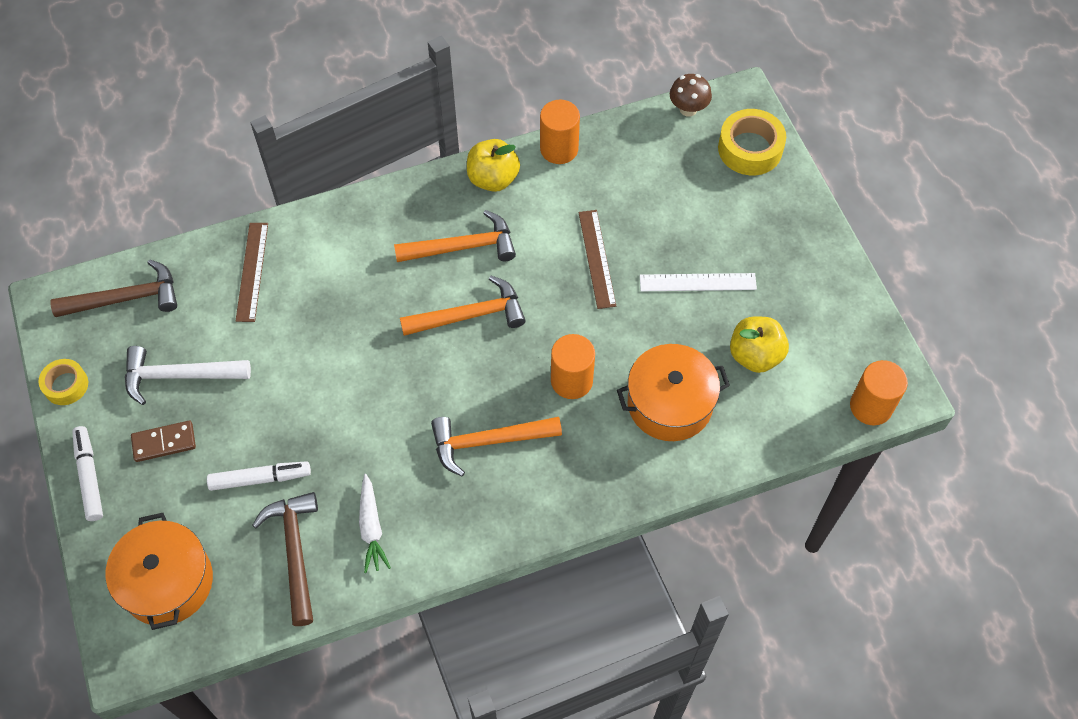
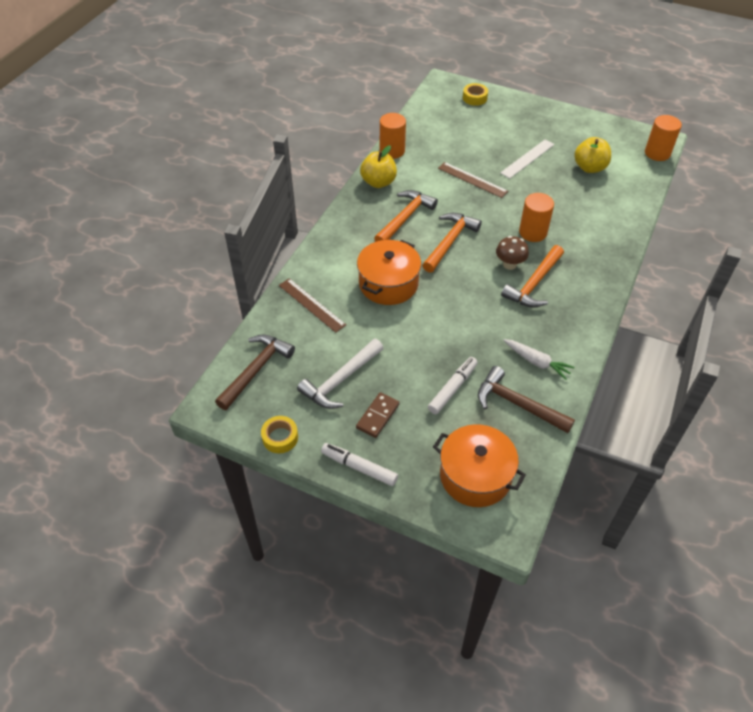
camera: 45 degrees left, 10 degrees down
(669, 403) = (584, 210): orange pot -> orange pot (388, 283)
(688, 109) = (427, 100): brown mushroom -> brown mushroom (509, 264)
(750, 149) = (474, 98): yellow tape -> yellow tape, size x0.62

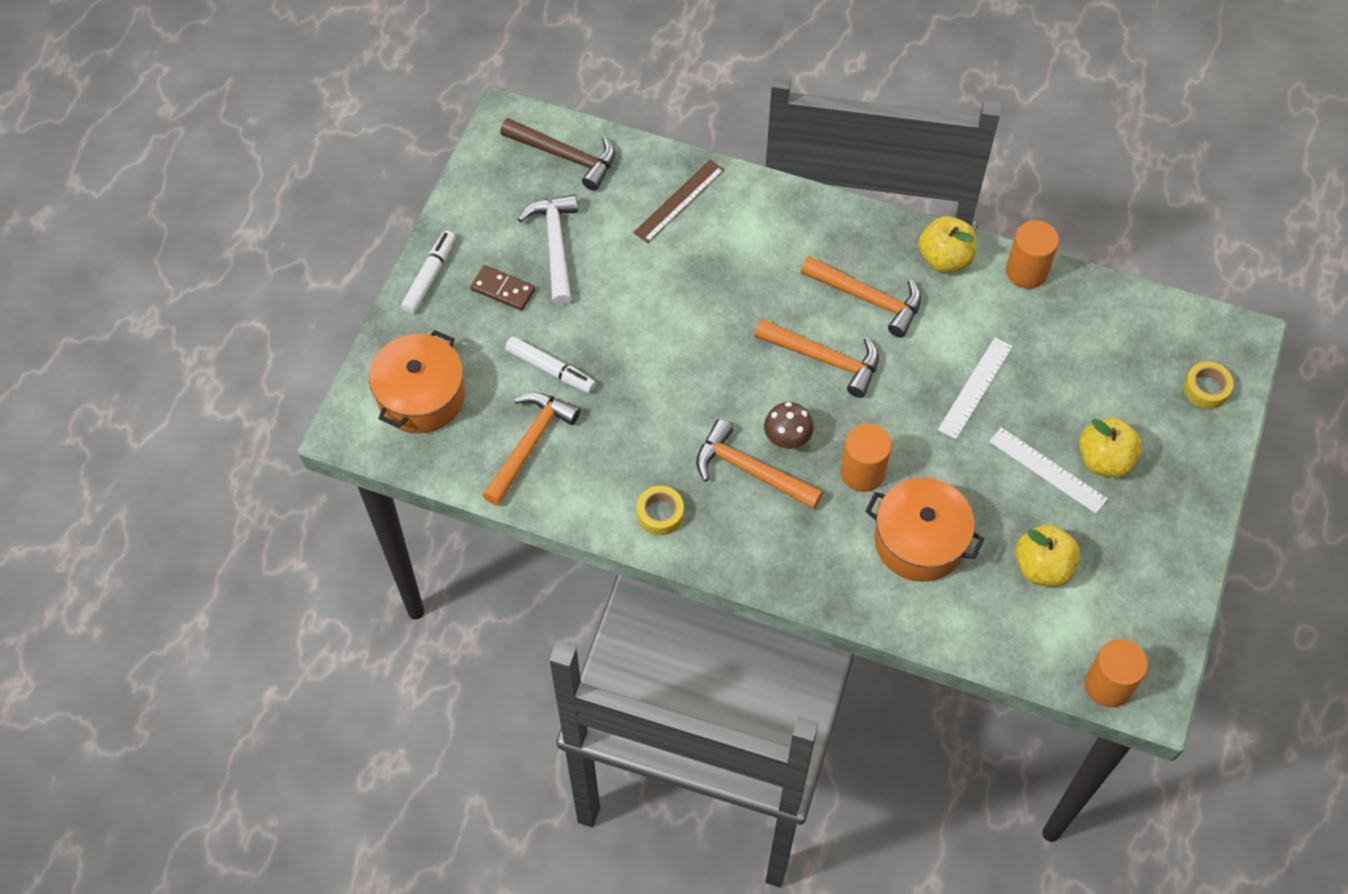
camera: 85 degrees right, 10 degrees up
(280, 437) = (468, 194): yellow tape -> yellow tape (660, 514)
(340, 380) = (555, 245): white hammer -> white hammer turned 45 degrees clockwise
(388, 283) = (728, 286): orange pot -> orange pot (919, 541)
(472, 179) = (975, 388): brown ruler -> white ruler
(517, 404) = (530, 444): brown hammer -> orange hammer
(520, 137) = (1104, 460): none -> yellow apple
(536, 362) = (602, 469): white carrot -> none

